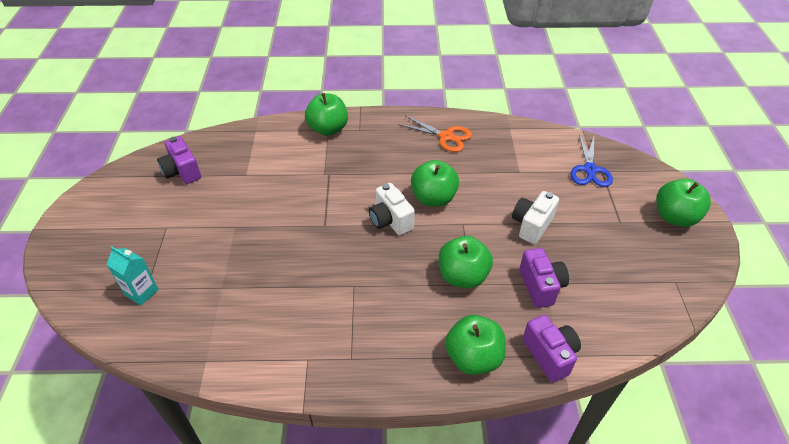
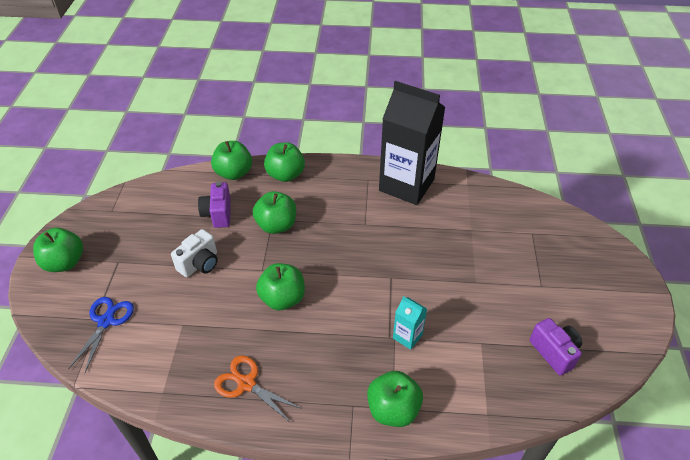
camera: 175 degrees left, 0 degrees up
(142, 292) = (534, 230): turquoise carton -> turquoise carton (407, 336)
(295, 352) = (406, 185): none -> black carton
(390, 220) = (329, 277): white camera -> none
(549, 355) = (234, 173): purple camera -> green apple

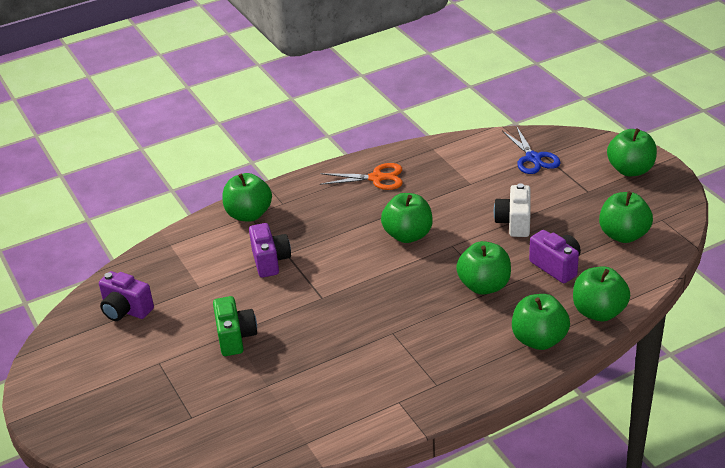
camera: 150 degrees right, 10 degrees down
(149, 213) = (623, 235): none -> green apple
(406, 185) = (383, 401): black carton -> none
(407, 336) = (270, 261): turquoise carton -> purple camera
(474, 277) = (235, 337): none -> green camera

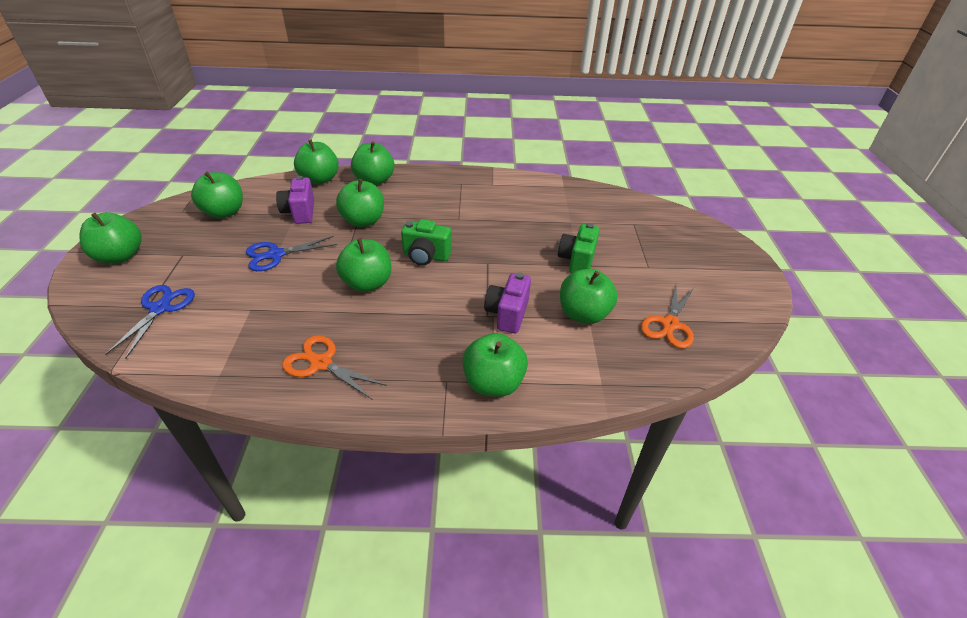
camera: 155 degrees left, 5 degrees up
(126, 310) = (669, 324): purple camera -> orange scissors
(205, 288) = (583, 314): none -> green apple
(384, 278) = (426, 256): none -> green camera
(514, 223) = (276, 255): white camera -> blue scissors

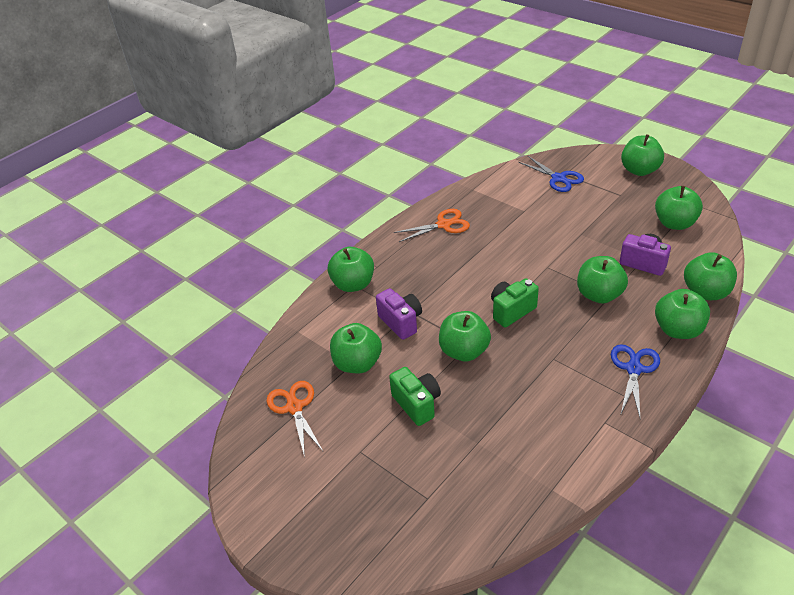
camera: 135 degrees right, 0 degrees up
(276, 255) = (583, 235): blue scissors -> blue scissors (634, 369)
(367, 283) = (504, 267): green apple -> green apple (464, 351)

